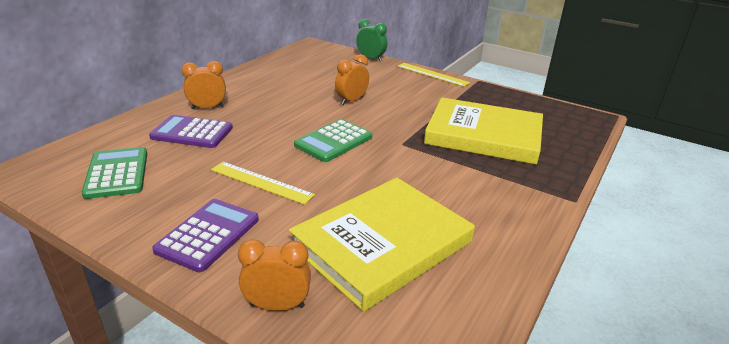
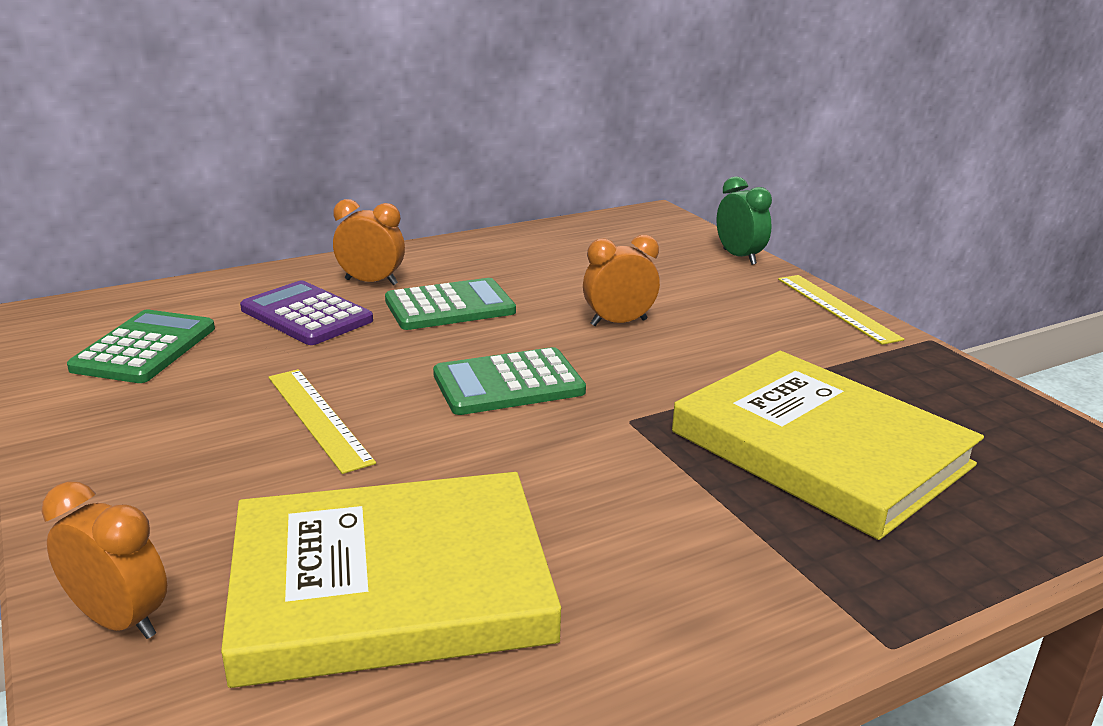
camera: 30 degrees right, 5 degrees down
(208, 235) = (155, 475): purple calculator -> none
(264, 111) = (450, 306): none -> green calculator

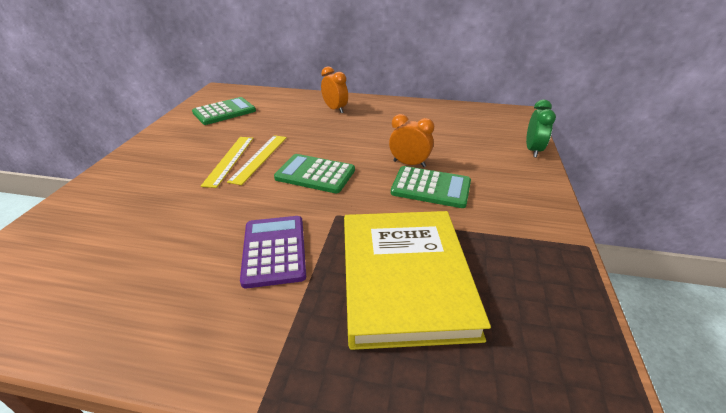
camera: 40 degrees right, 10 degrees up
(120, 620) = (68, 208): orange clock -> none
(306, 315) = (291, 116): purple calculator -> purple calculator (274, 250)
(391, 585) = (142, 241): yellow book -> none
(450, 306) = (348, 130): green calculator -> green calculator (431, 188)
(837, 308) = (550, 201): yellow ruler -> yellow ruler (259, 158)

